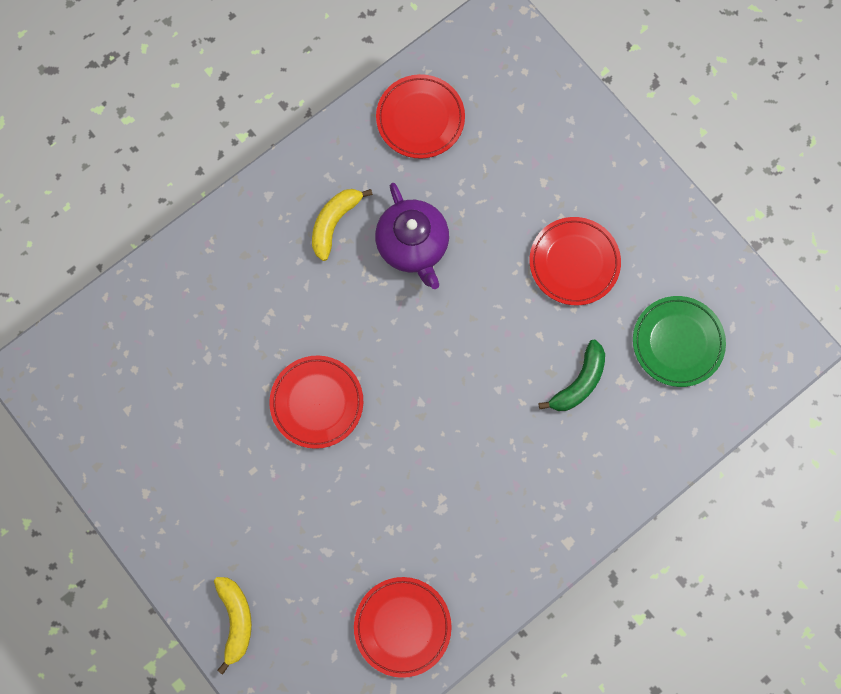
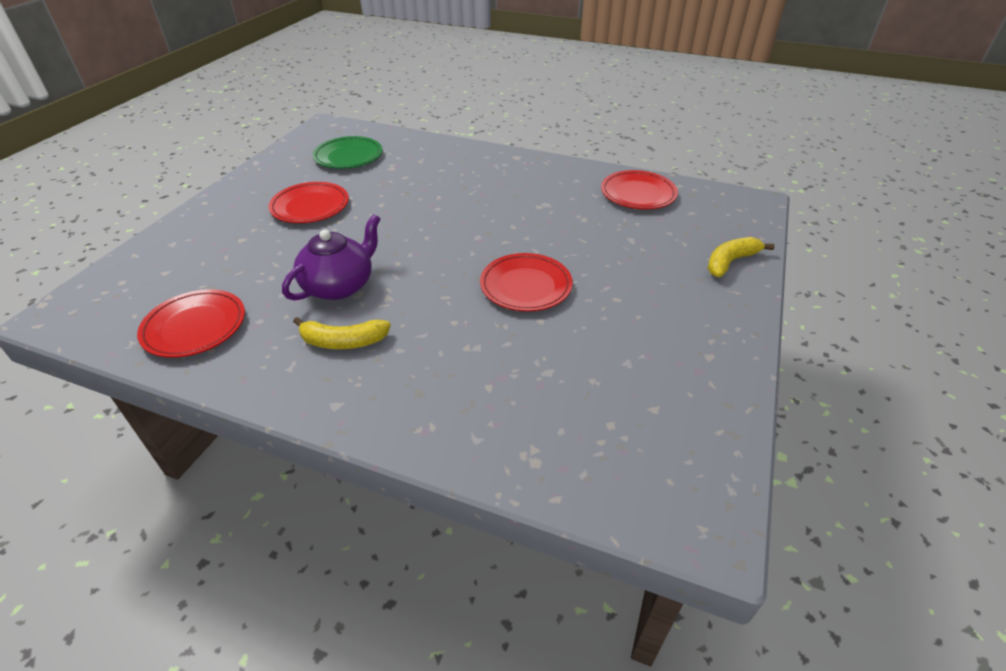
camera: 120 degrees left, 35 degrees down
(579, 382) = (405, 181): green banana -> none

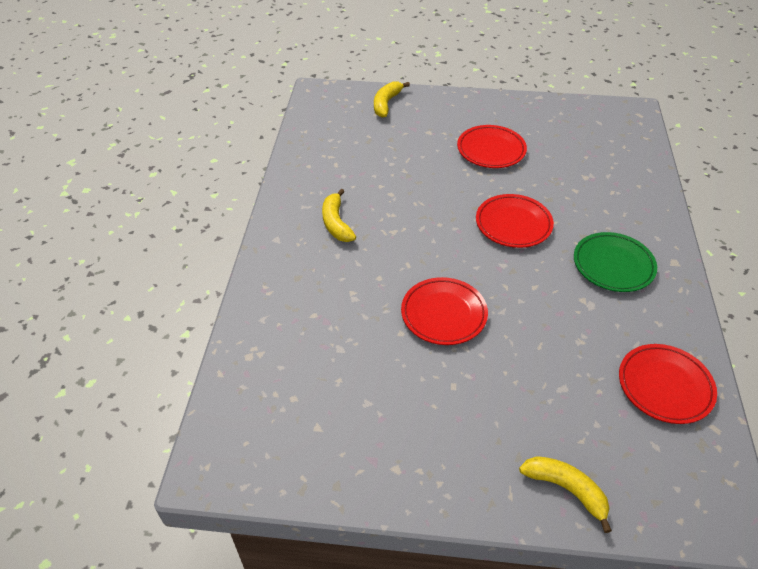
camera: 75 degrees right, 5 degrees up
(154, 260) = (386, 103): none -> yellow banana
(195, 327) = (327, 150): red plate -> red plate (513, 224)
(339, 285) = (396, 201): purple teapot -> none
(348, 157) = (586, 144): green plate -> green plate (613, 265)

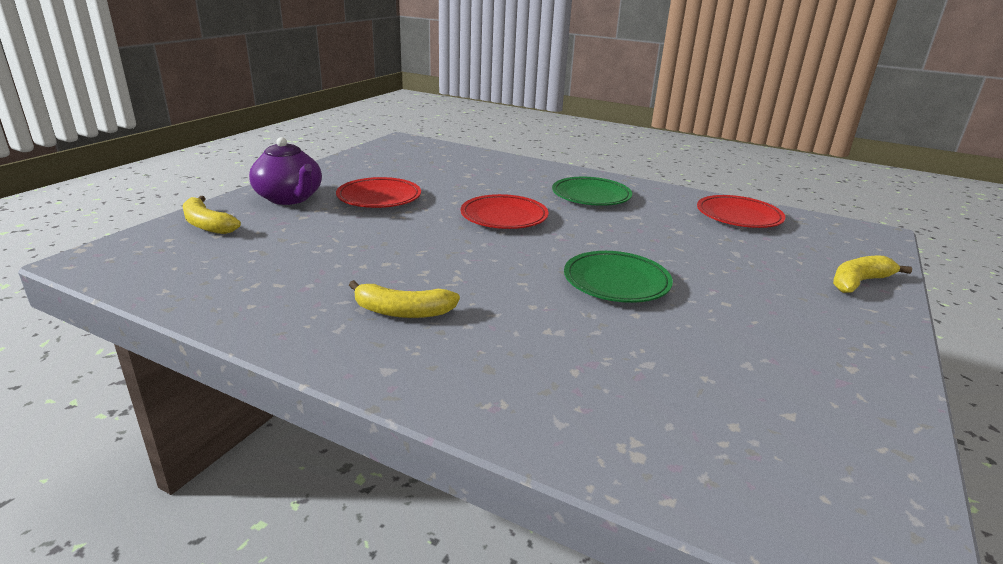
camera: 70 degrees left, 20 degrees down
(443, 314) = (616, 282): red plate -> green plate
(452, 113) = (289, 198): none -> purple teapot

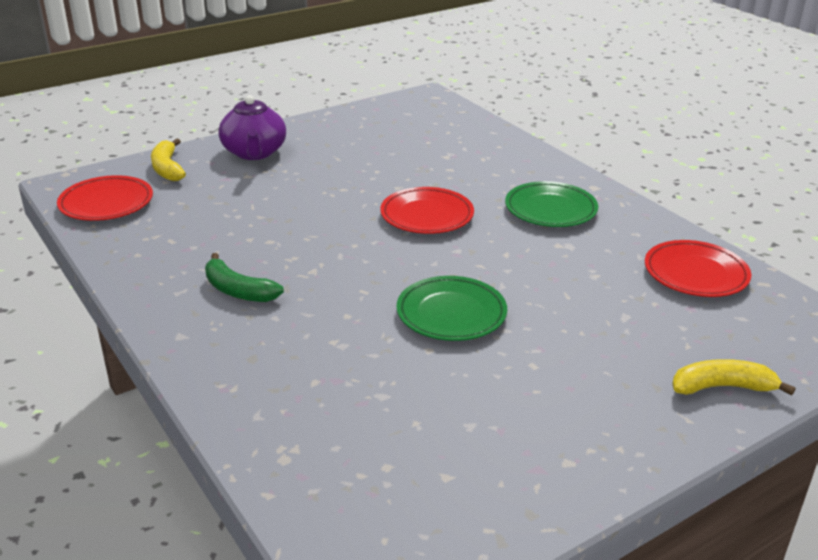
camera: 30 degrees right, 5 degrees up
(379, 198) = (332, 168): red plate -> red plate (106, 203)
(402, 311) = (238, 290): yellow banana -> green banana

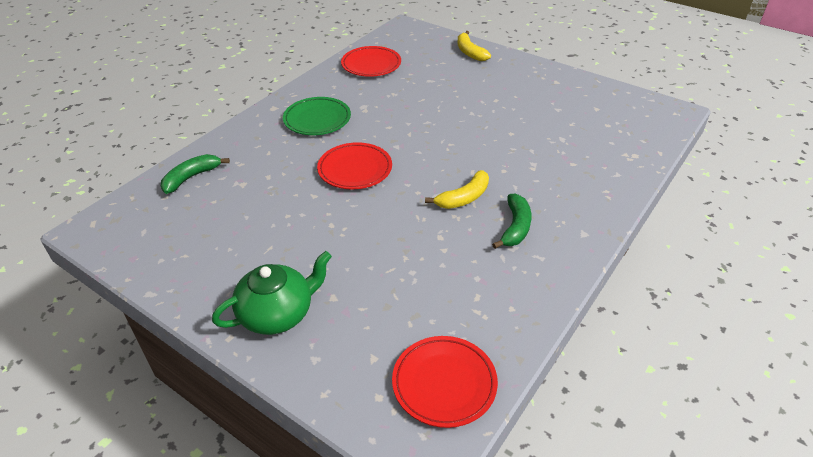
camera: 110 degrees left, 10 degrees up
(167, 168) = (344, 372): yellow banana -> yellow banana (464, 198)
(254, 153) = (278, 313): purple teapot -> green teapot
(451, 314) = (471, 133): green plate -> none
(474, 135) = (191, 177): none -> green banana

